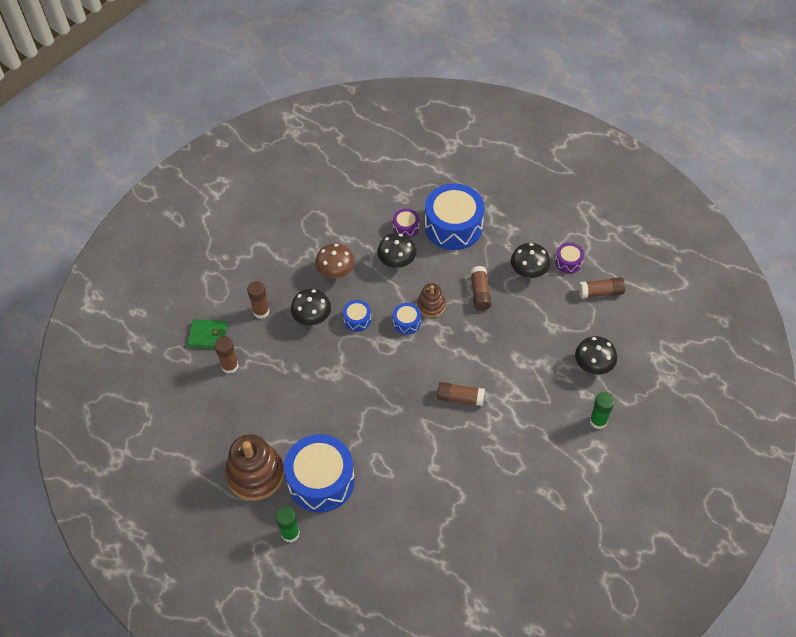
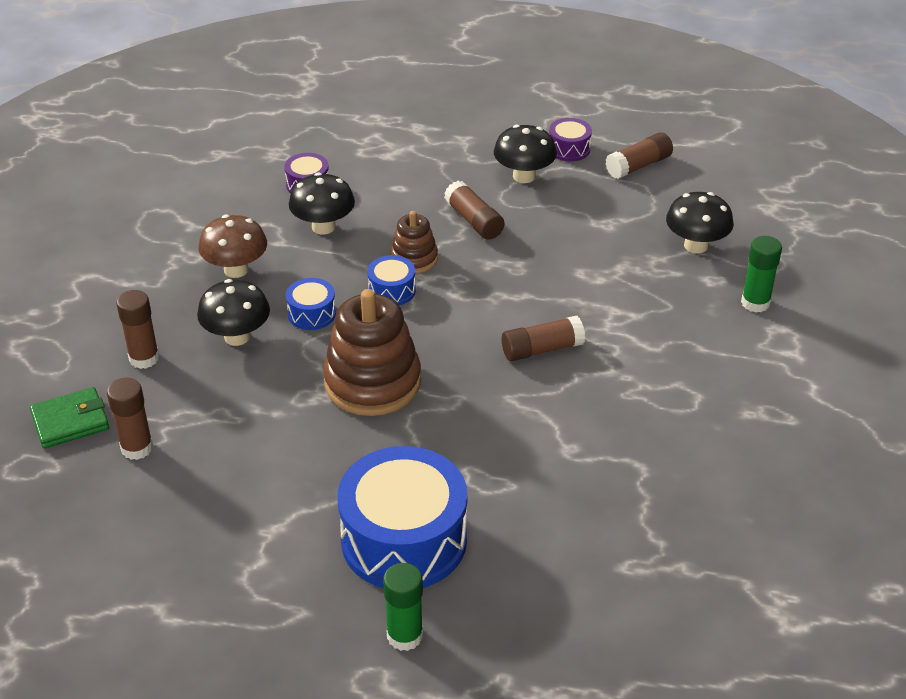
camera: 30 degrees left, 15 degrees down
(255, 474) = (284, 577): brown stacking toy -> brown stacking toy (372, 382)
(453, 226) = (377, 162): blue drum -> none

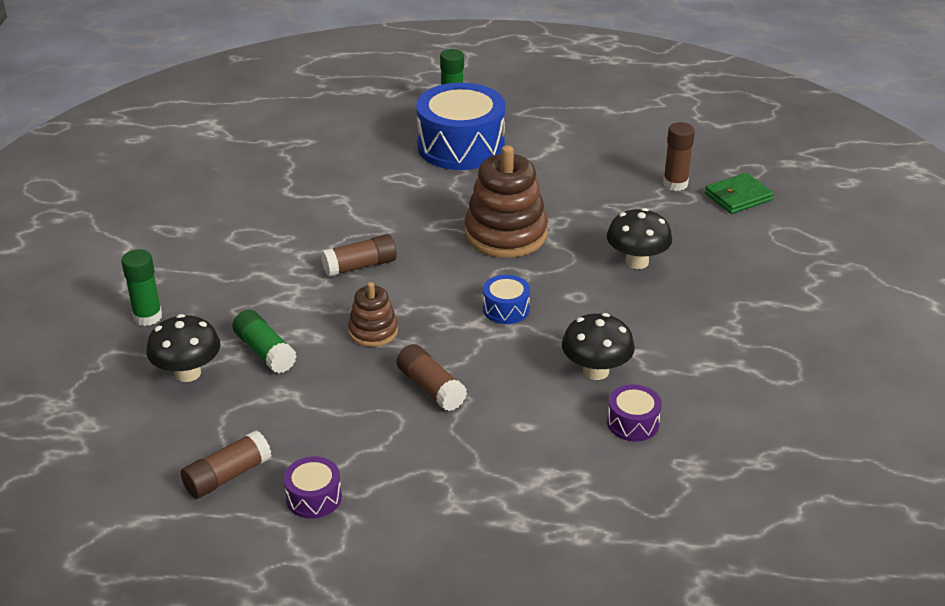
camera: 175 degrees right, 5 degrees down
(144, 358) = (708, 241): brown glue stick -> none
(236, 270) = (667, 320): brown mushroom -> none
(311, 313) = (576, 284): blue drum -> none
(414, 258) = (490, 342): brown stacking toy -> brown stacking toy (373, 331)
(524, 176) = (374, 451): black mushroom -> none
(628, 261) = (265, 352): none -> green glue stick

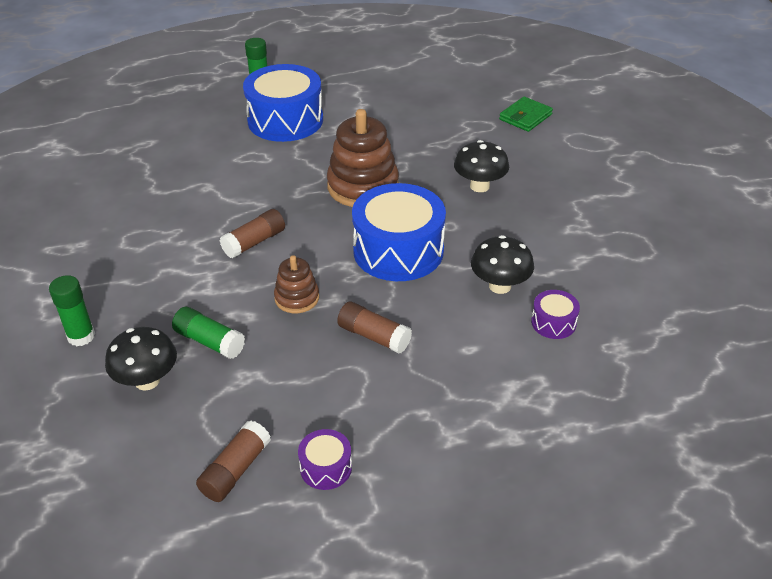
camera: 20 degrees left, 5 degrees up
(506, 309) = (398, 250): blue drum -> blue drum, size x2.21
(675, 184) = (473, 116): brown glue stick -> none

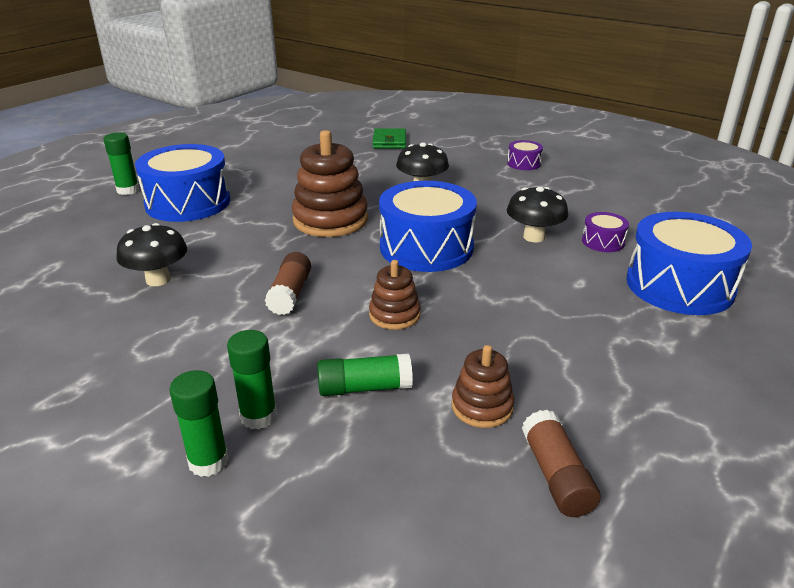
camera: 40 degrees left, 10 degrees down
(134, 324) = (258, 416): none -> green glue stick
(147, 380) = (350, 457): black mushroom -> black mushroom (158, 279)
(257, 399) = (482, 407): none -> brown stacking toy
(326, 467) = (621, 421): purple drum -> purple drum (523, 163)
(373, 336) = (500, 309): brown glue stick -> none
(550, 400) = (679, 285): none -> blue drum

